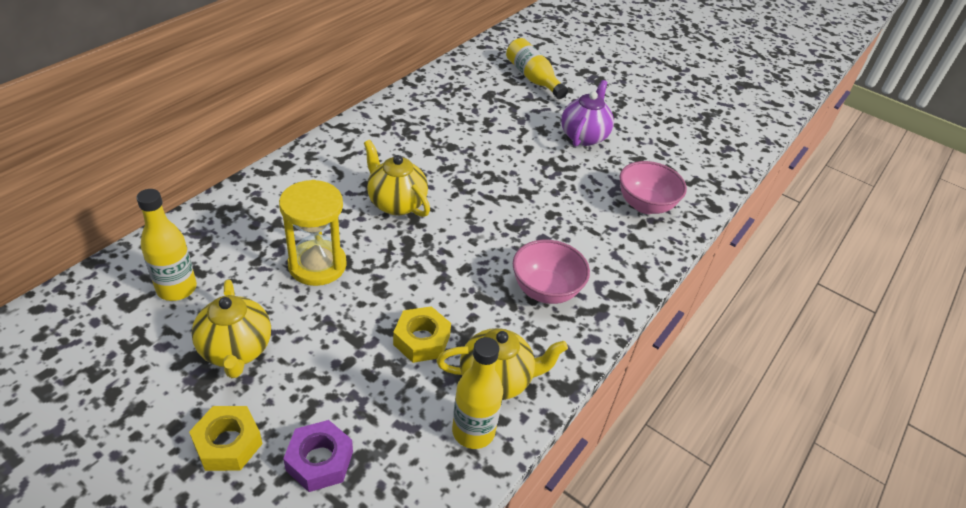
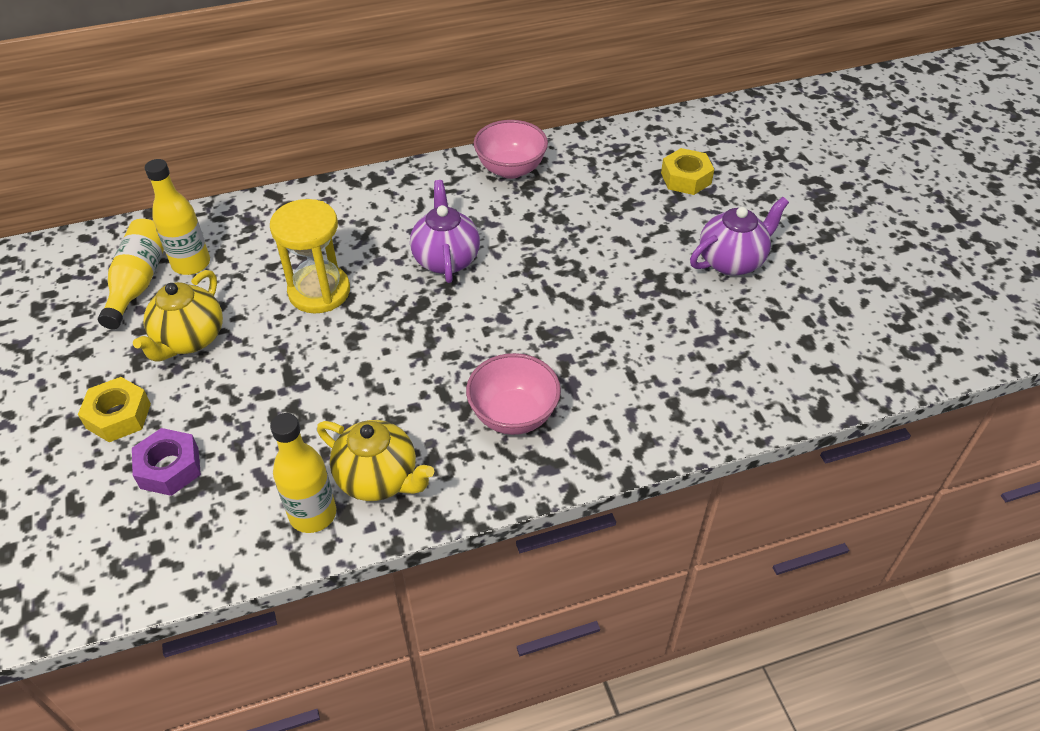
camera: 40 degrees right, 5 degrees up
(396, 203) = (446, 259): yellow teapot -> purple teapot
(421, 340) = (346, 406): yellow nut -> yellow nut (686, 178)
(533, 78) = (736, 169): yellow bottle -> yellow bottle (139, 282)
(645, 205) = (727, 372): pink bowl -> pink bowl (510, 169)

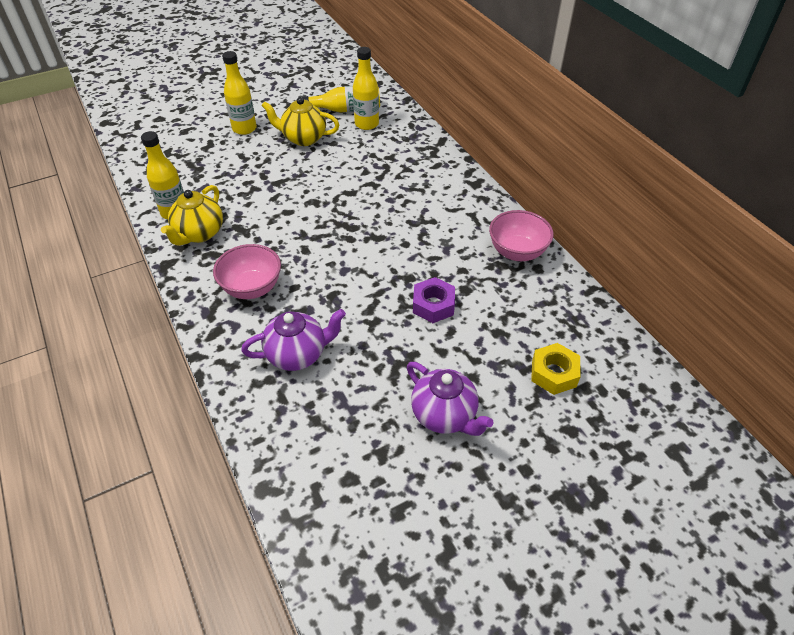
camera: 80 degrees right, 0 degrees up
(118, 416) = (244, 129): yellow nut -> yellow bottle
(169, 468) = (208, 154): purple nut -> purple nut (433, 305)
(319, 291) = (353, 179): yellow hourglass -> none
(446, 259) = (399, 232): purple teapot -> purple teapot (297, 354)

